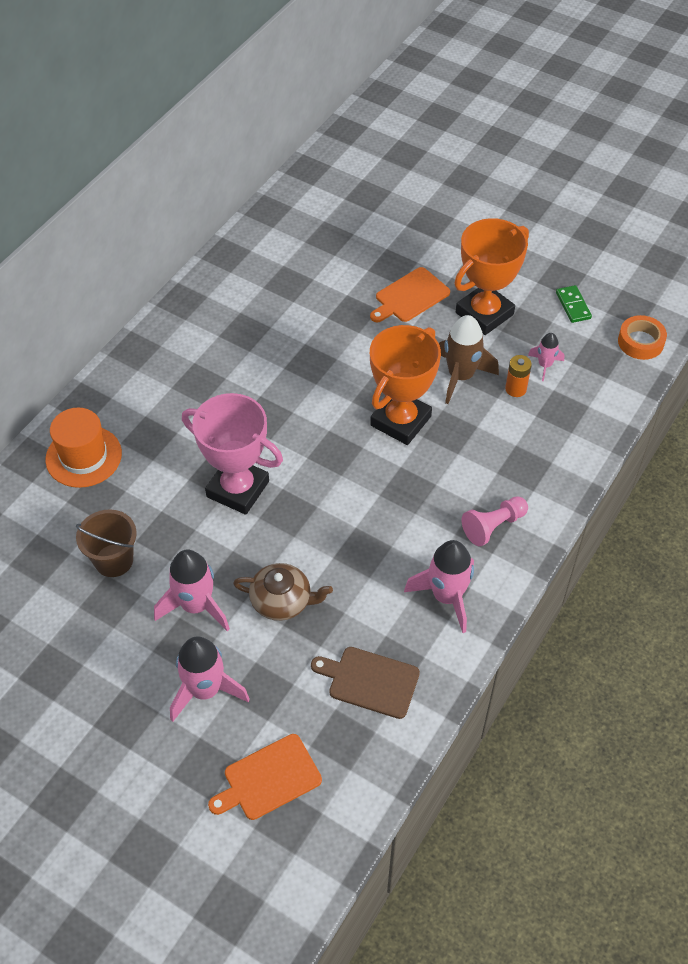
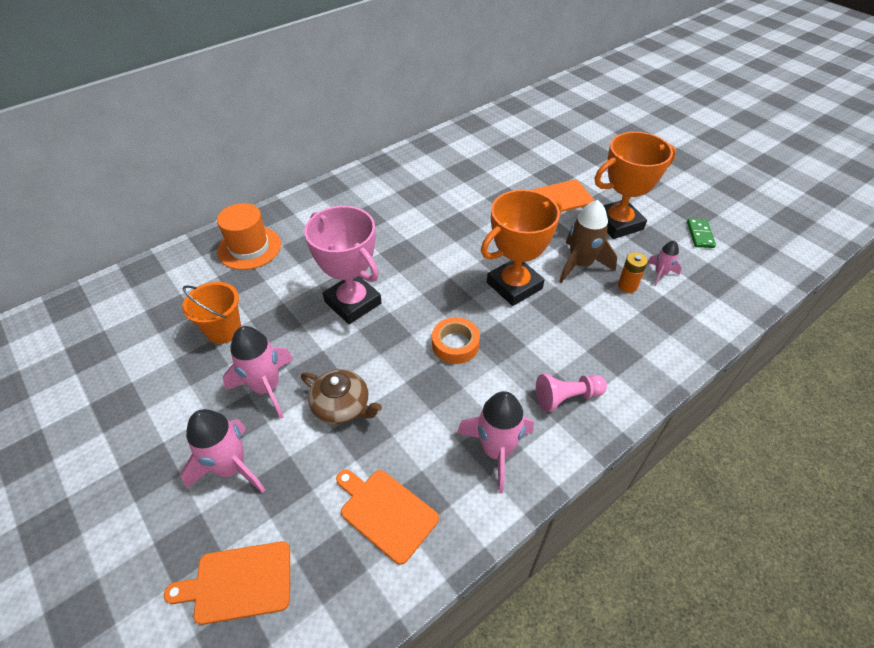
camera: 20 degrees right, 5 degrees down
(114, 560) = (224, 330): brown bucket -> orange bucket
(370, 681) = (386, 512): brown cutting board -> orange cutting board
(640, 342) = (758, 276): orange tape -> orange tape (455, 344)

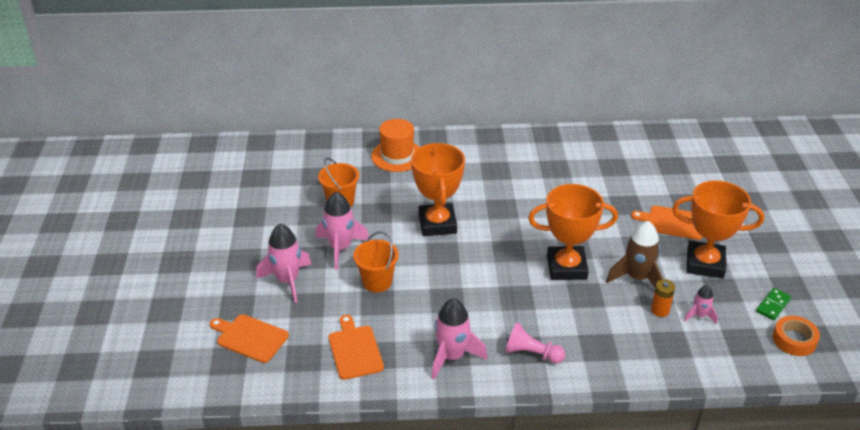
camera: 35 degrees right, 10 degrees down
(342, 406) = (377, 282): brown teapot -> orange bucket
(352, 303) = (437, 224): pink trophy -> orange trophy
(455, 344) = (484, 283): orange tape -> orange tape (794, 340)

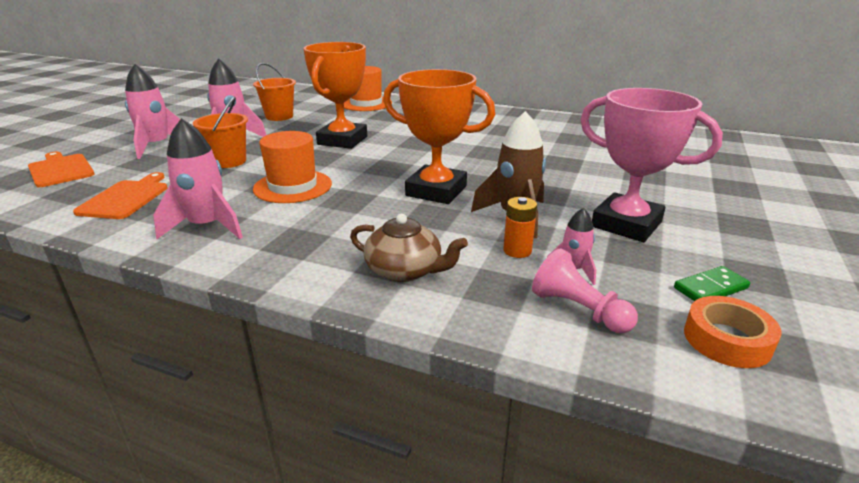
camera: 25 degrees right, 10 degrees down
(462, 296) = (293, 186): none -> orange hat
(532, 353) = (298, 247): pink pawn -> pink pawn (578, 310)
(611, 349) = (405, 270): none -> brown teapot
(672, 222) = (610, 184): orange cutting board -> none
(705, 263) = (626, 224): orange trophy -> pink trophy

